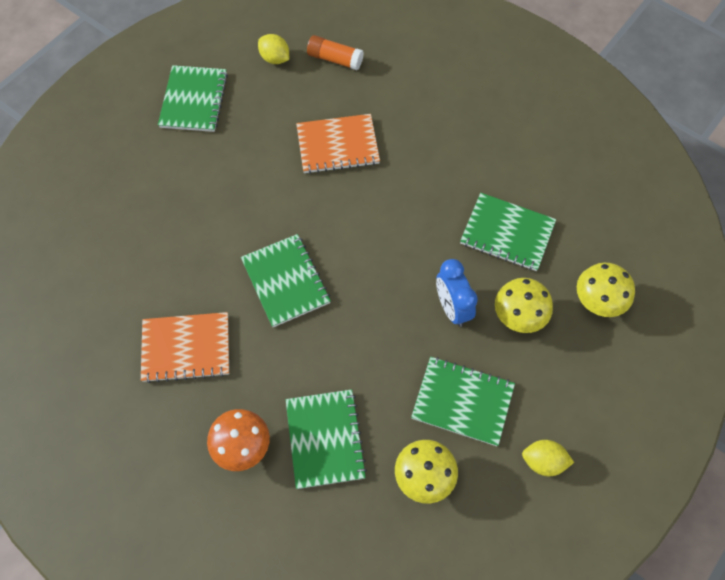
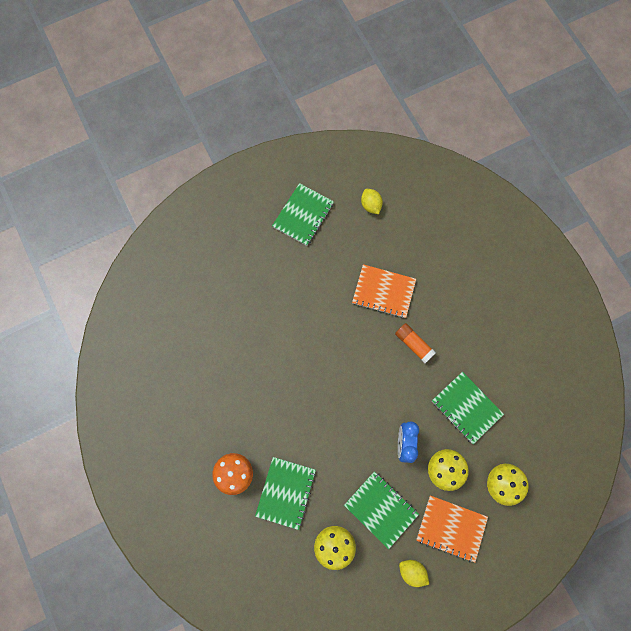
camera: 25 degrees right, 10 degrees up
(186, 348) = (227, 393): orange notebook -> orange notebook (451, 528)
(286, 281) = (307, 376): green notebook -> none
(335, 59) = (411, 223): orange glue stick -> orange glue stick (414, 344)

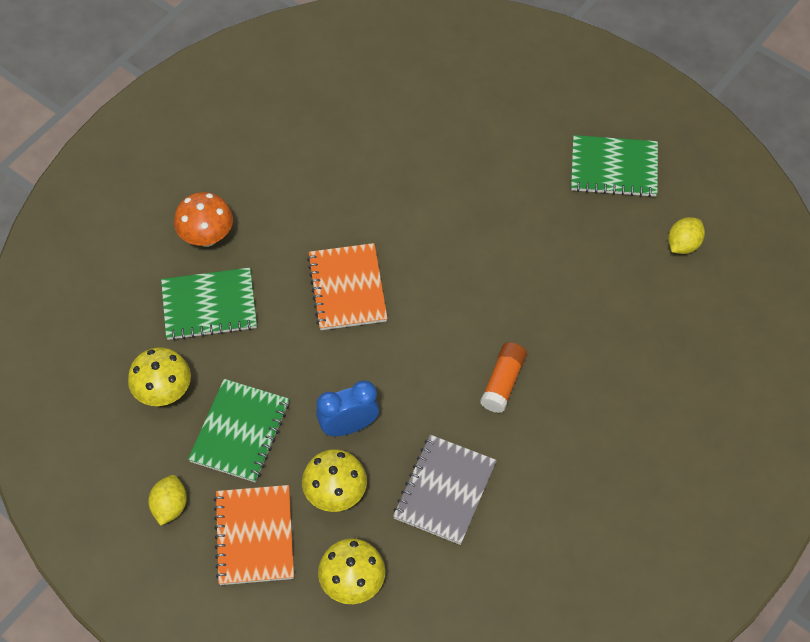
camera: 65 degrees right, 15 degrees down
(383, 292) = (560, 312): orange notebook -> orange notebook (347, 288)
(466, 408) = (444, 490): green notebook -> grey notebook

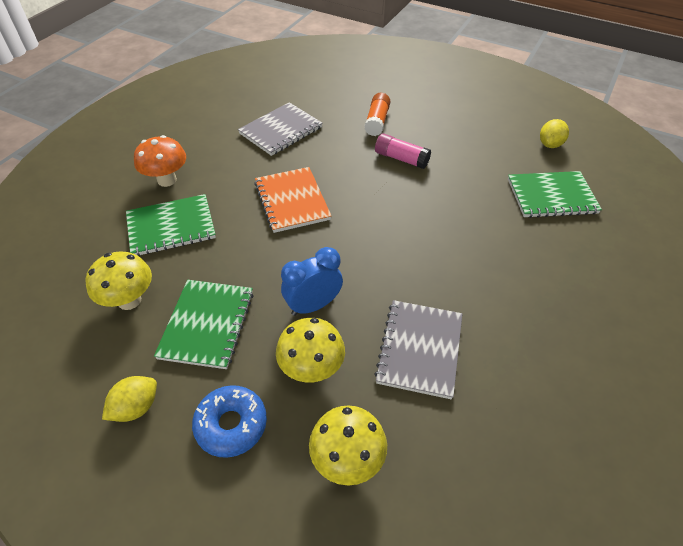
camera: 10 degrees left, 10 degrees down
(170, 506) = (136, 407): yellow lemon -> yellow lemon turned 45 degrees clockwise
(254, 536) = (231, 425): orange notebook -> blue donut
(350, 175) = (281, 131): none -> grey notebook
(489, 242) = (401, 159): none -> pink glue stick
(503, 382) = (444, 252): orange glue stick -> orange glue stick (377, 121)
(614, 168) = (478, 108): green notebook -> green notebook (551, 196)

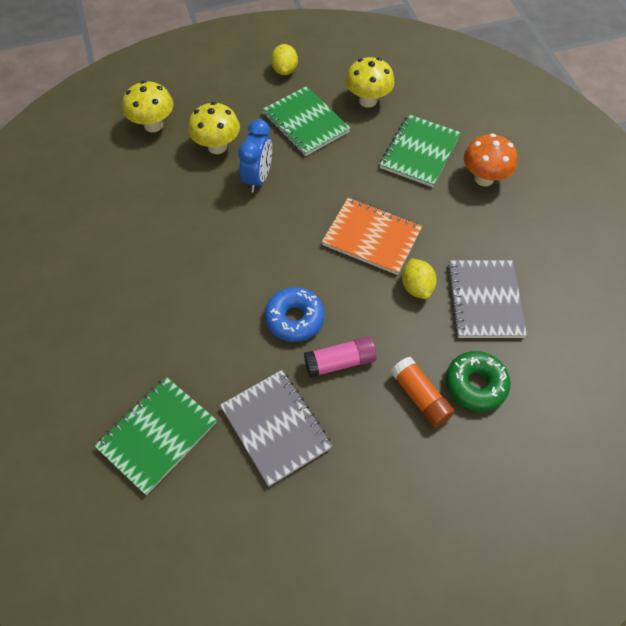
camera: 135 degrees right, 10 degrees up
(231, 425) = (228, 97): blue donut -> blue donut (294, 318)
(342, 109) = (475, 384): none -> green donut
(419, 349) = (163, 203): grey notebook -> grey notebook (276, 427)
(550, 144) = (209, 531): yellow lemon -> yellow lemon (416, 287)

